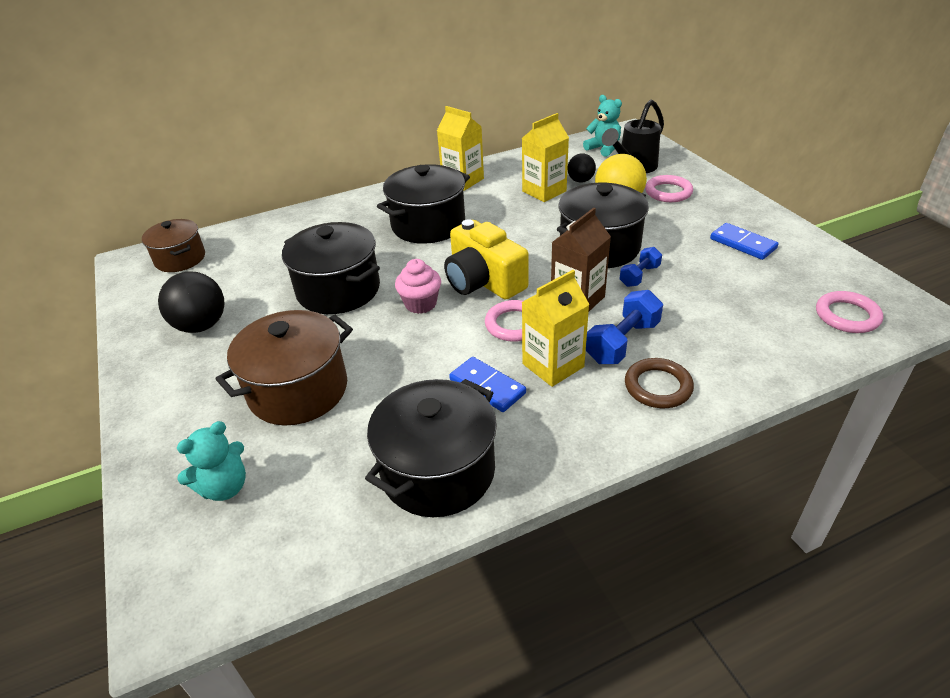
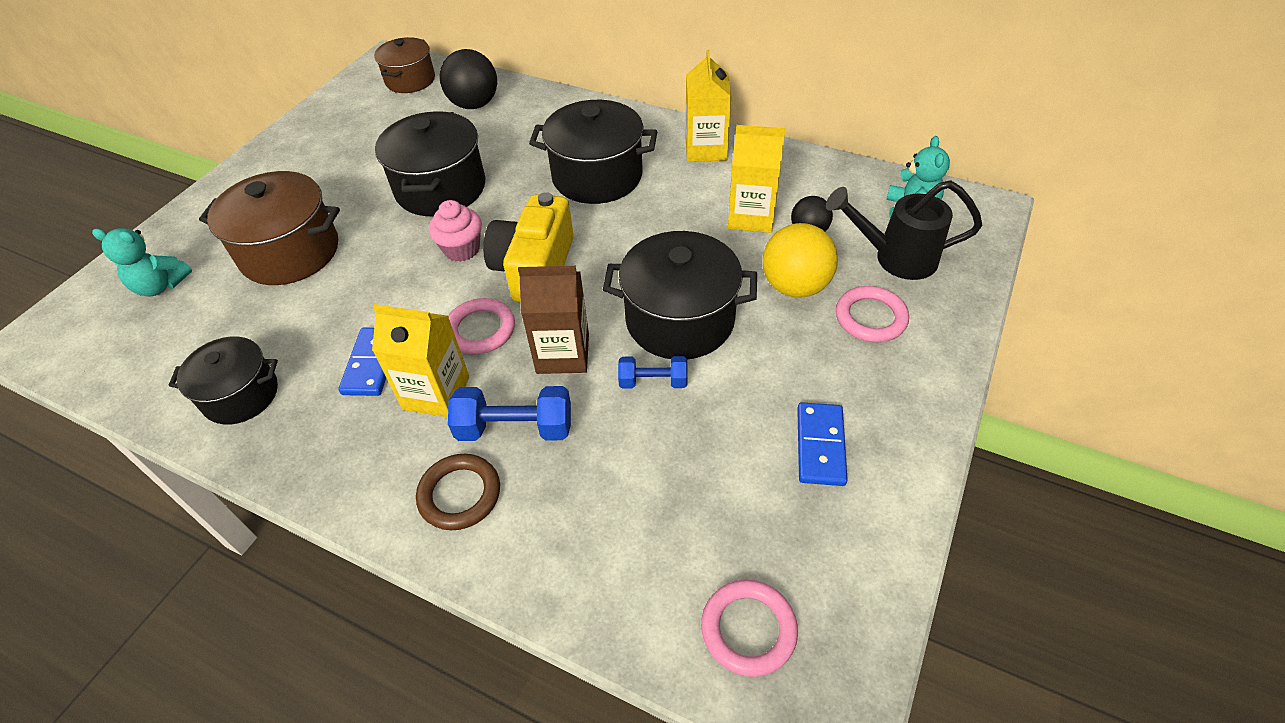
camera: 50 degrees right, 10 degrees up
(201, 325) = (333, 150): black ball -> black ball (474, 104)
(438, 471) = (241, 395): black pot -> black pot, size x0.64

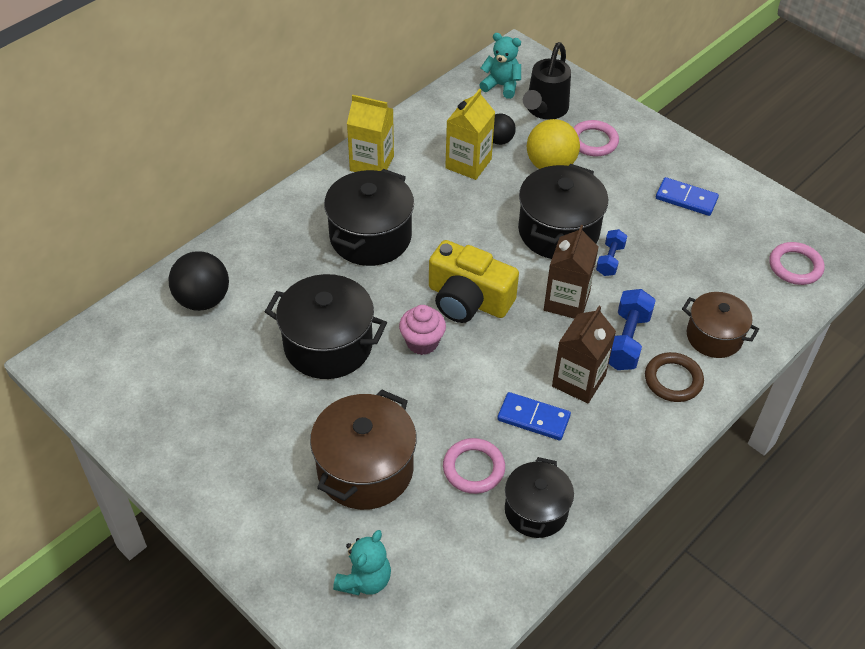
camera: 75 degrees left, 0 degrees up
(410, 80) = (118, 345): brown pot -> brown pot (714, 336)
(436, 393) = (578, 381): yellow carton -> brown carton
(480, 330) = (523, 344): pink ring -> pink ring (473, 468)

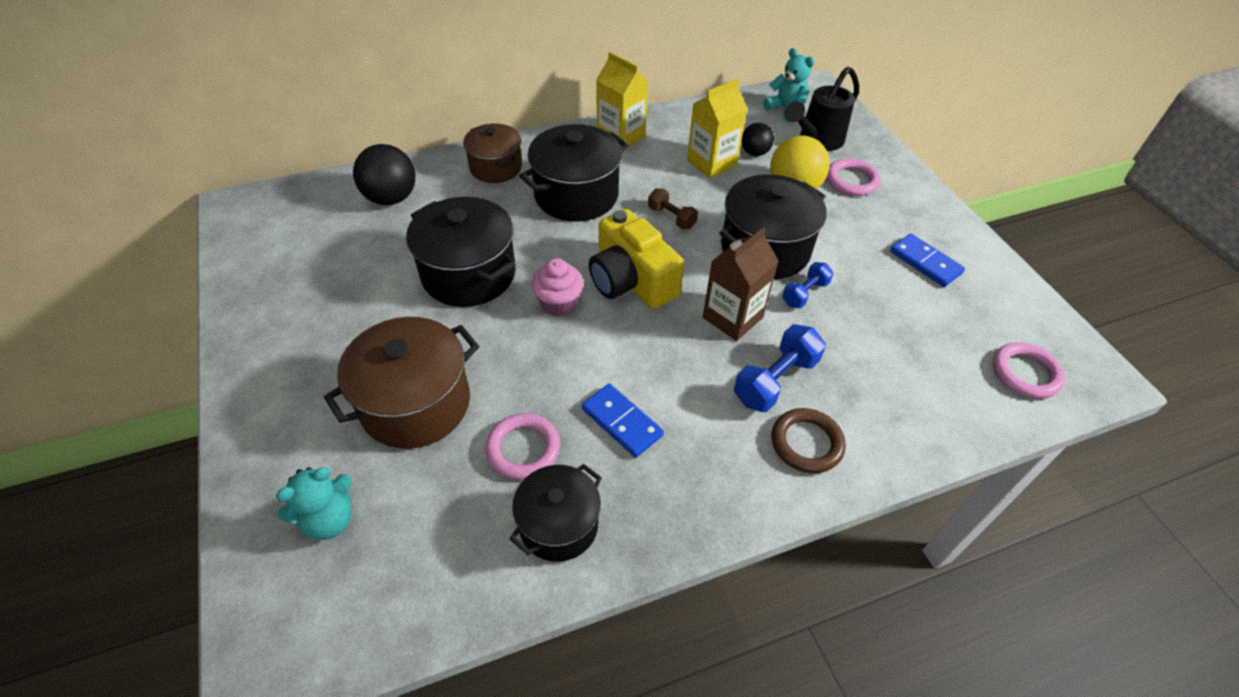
camera: 25 degrees right, 0 degrees up
(466, 229) = (671, 217): none -> brown dumbbell
(578, 381) = (696, 402): brown carton -> none
(714, 336) = (883, 414): brown pot -> brown pot (496, 167)

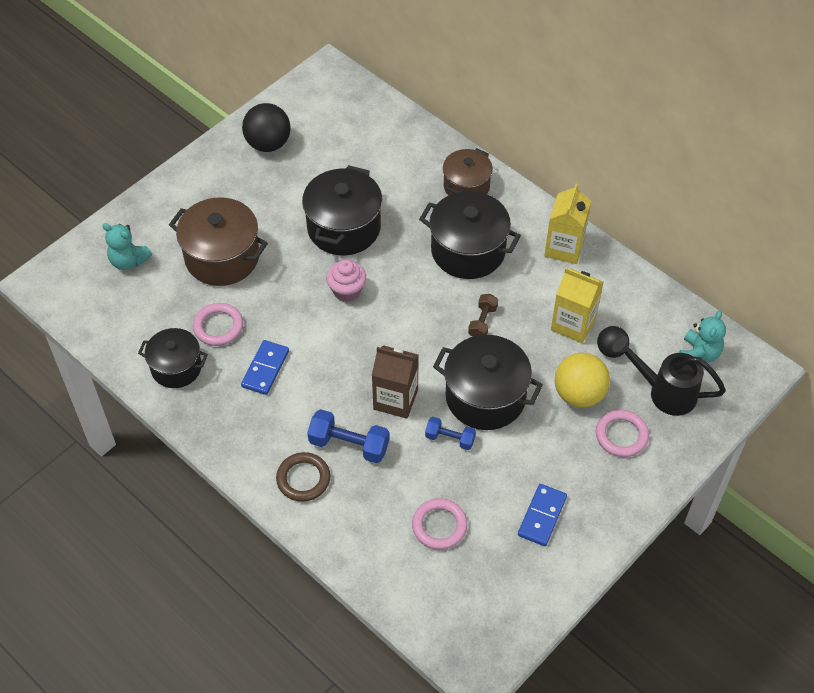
camera: 65 degrees right, 5 degrees up
(391, 198) = (390, 145): black ball -> black ball (268, 144)
(631, 280) = (395, 323): yellow camera -> none
(1025, 373) = (450, 610): pink ring -> pink ring (439, 526)

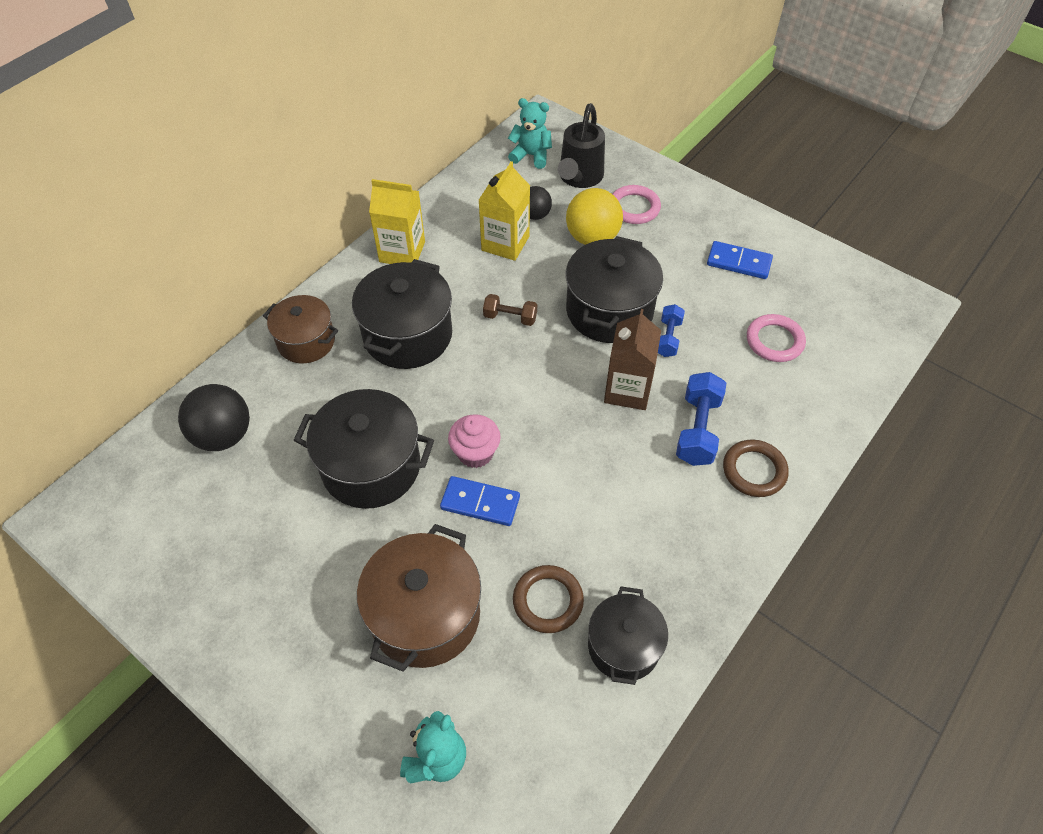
camera: 95 degrees left, 0 degrees up
(218, 326) = (548, 601): pink ring -> brown ring
(265, 369) = (607, 532): blue domino -> blue domino (480, 503)
(268, 144) = (205, 582): black ball -> black ball (223, 435)

